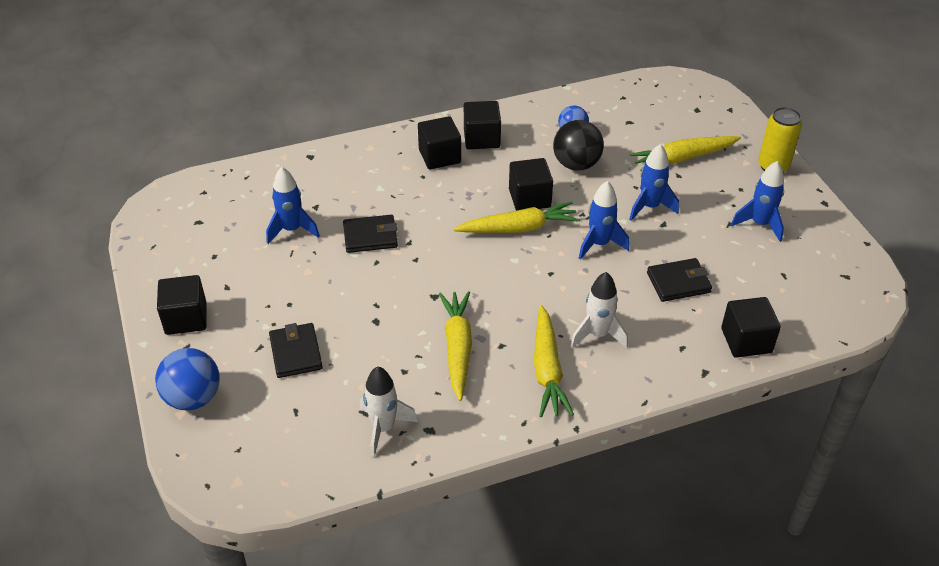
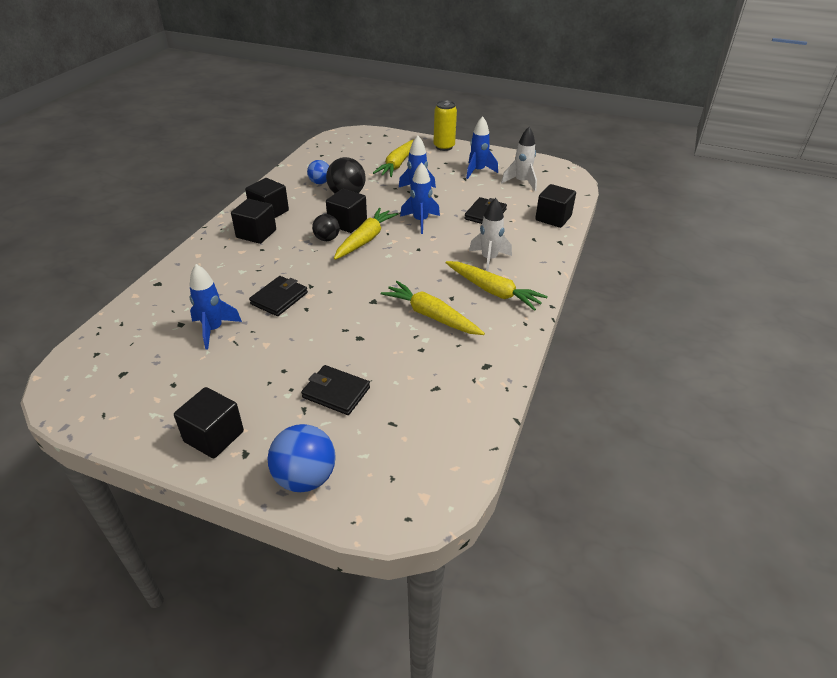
camera: 50 degrees left, 5 degrees down
(383, 428) = (461, 386): white rocket -> white rocket (521, 182)
(488, 203) = (327, 239): none -> black ball

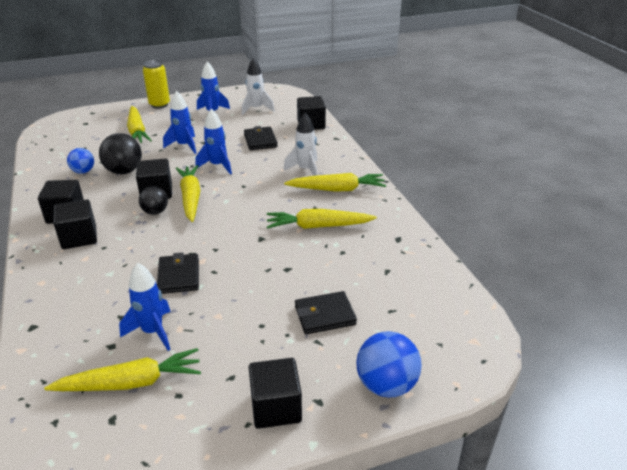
camera: 40 degrees left, 5 degrees down
(159, 356) = (130, 383): none -> yellow carrot

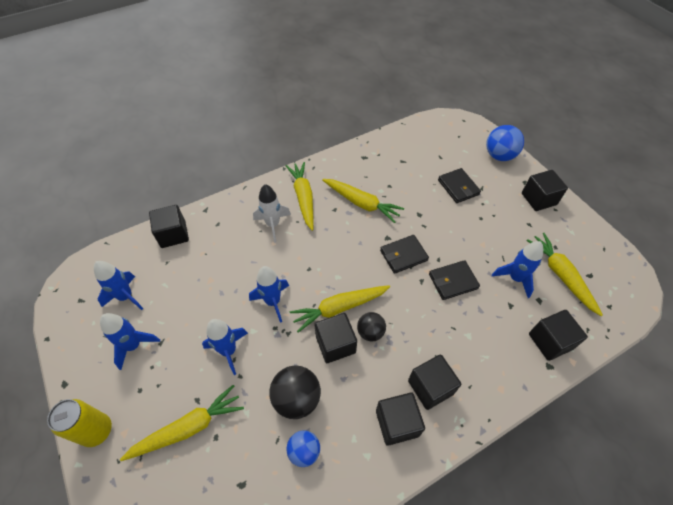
camera: 100 degrees left, 20 degrees up
(56, 337) = (550, 341): none -> black cube
(256, 109) = (126, 297): white rocket -> blue rocket
(260, 141) = (213, 274): black wallet -> black wallet (403, 255)
(318, 226) = (361, 203): yellow carrot -> yellow carrot turned 45 degrees counterclockwise

